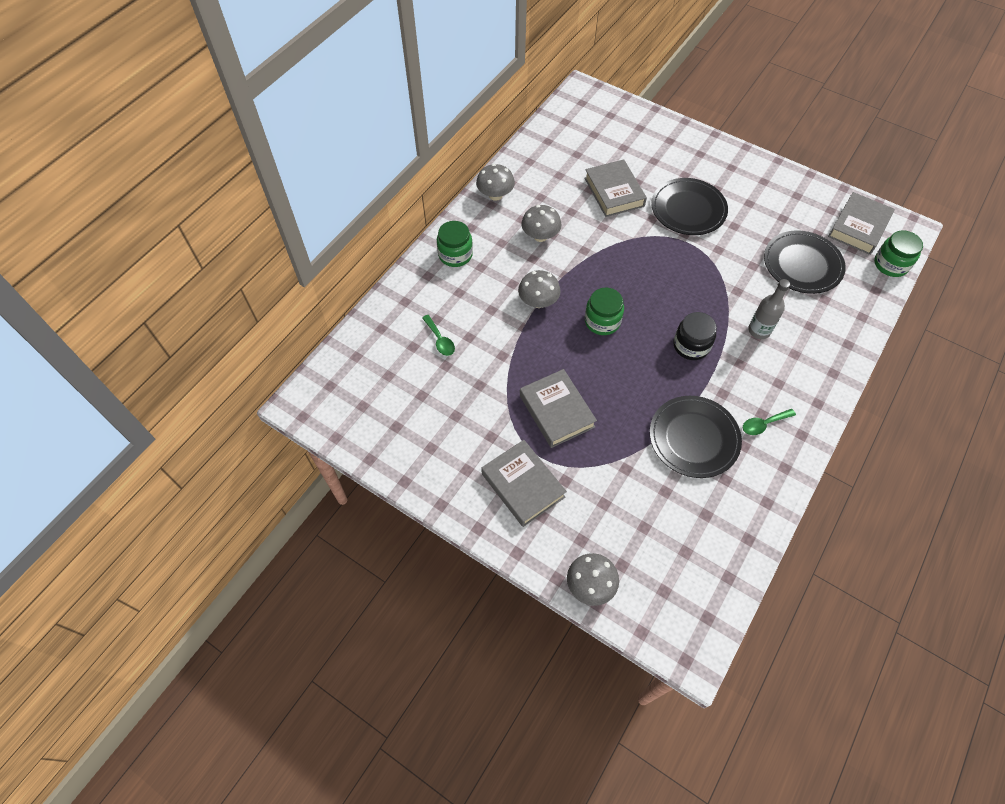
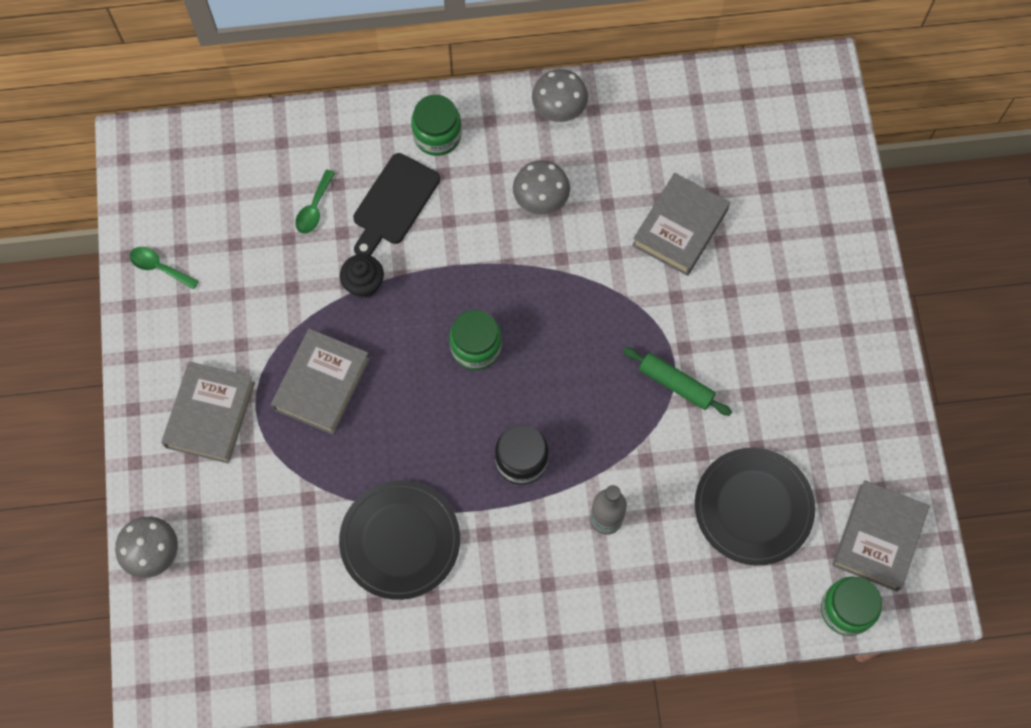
camera: 50 degrees right, 10 degrees up
(476, 300) = (394, 203): none -> black cutting board
(512, 348) = (364, 284): none -> black cupcake
(538, 302) = (446, 264): grey mushroom -> none
(688, 209) = (728, 326): black plate -> none
(703, 250) = (676, 384): none -> green rolling pin
(763, 424) = (477, 601): green spoon -> green spoon (159, 267)
(858, 227) = (878, 537): grey book -> grey book turned 60 degrees counterclockwise

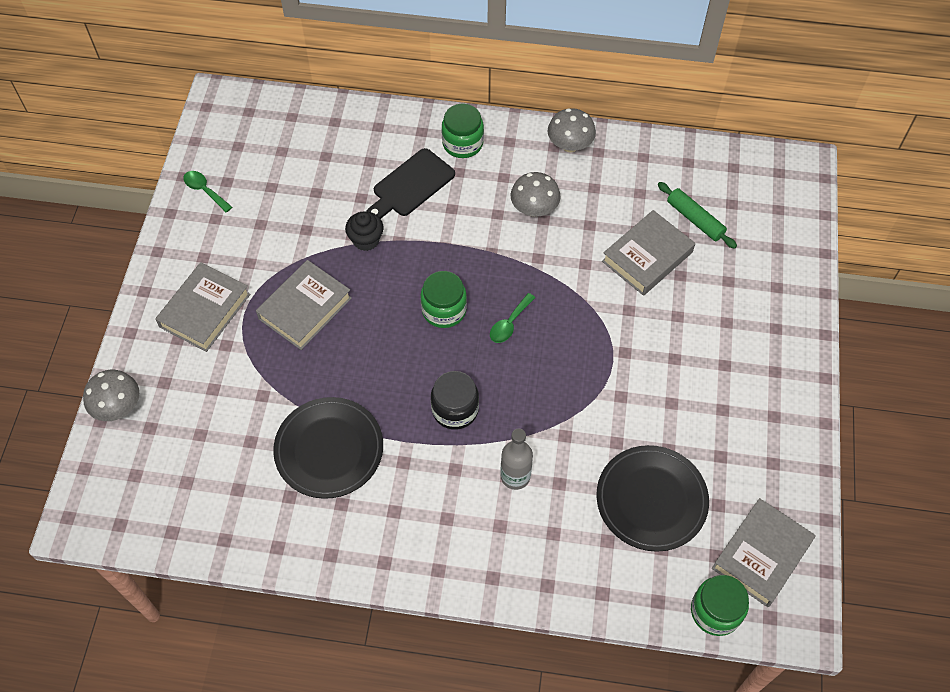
camera: 15 degrees right, 10 degrees down
(314, 208) = (344, 175): green spoon -> green spoon (509, 324)
(676, 384) = (609, 380): green rolling pin -> green rolling pin (695, 219)

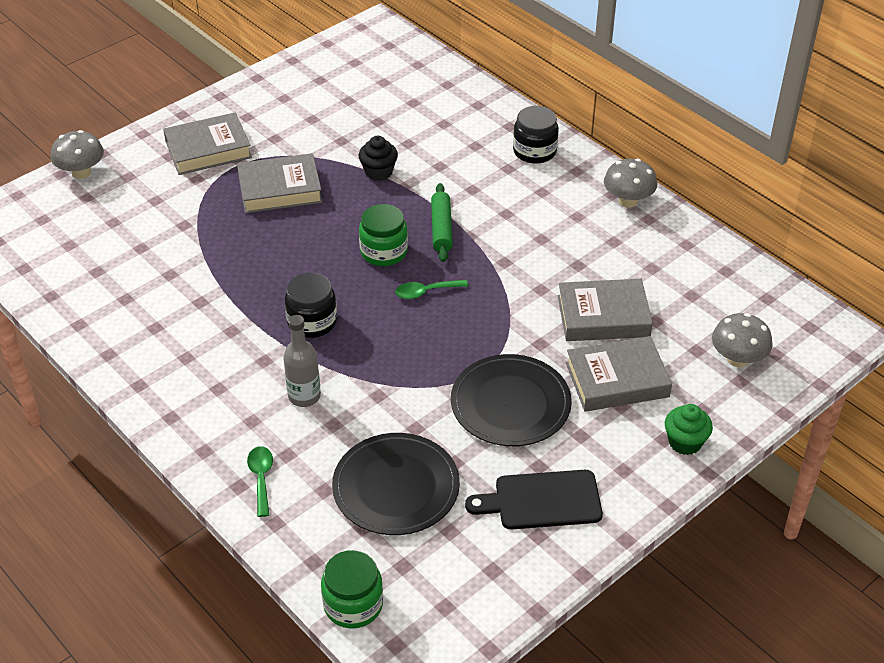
camera: 40 degrees right, 15 degrees down
(204, 190) = (297, 77): green spoon -> green spoon (261, 478)
(329, 449) = (188, 287): black plate -> black plate (510, 404)
(411, 185) = (458, 156): black cutting board -> black cutting board (542, 500)
(462, 143) = (534, 151): green jar -> black jar
(534, 209) = (542, 227): grey mushroom -> grey mushroom (737, 359)
(695, 219) = (681, 315): green rolling pin -> green rolling pin (441, 228)
(761, 555) = (444, 594): grey book -> grey book (617, 380)
(790, 321) = (685, 442): none -> green cupcake

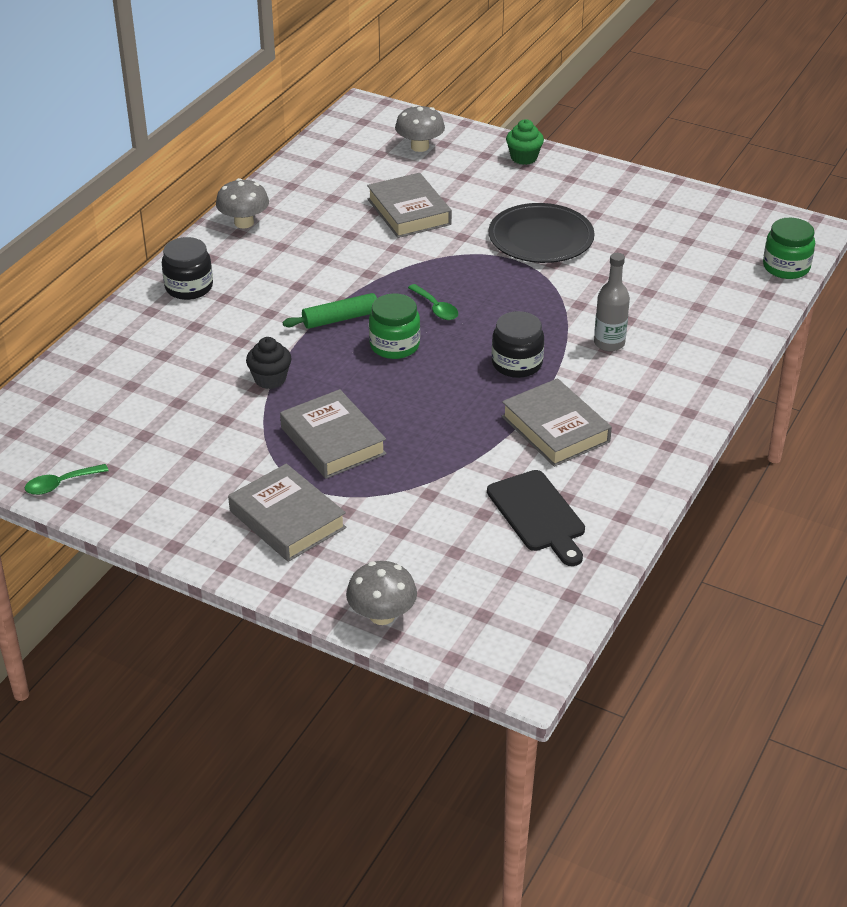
camera: 110 degrees left, 5 degrees down
(261, 478) = (712, 341): green spoon -> green spoon (60, 484)
(396, 487) = (667, 273): black plate -> none
(542, 500) = (626, 207): black cutting board -> black cutting board (538, 515)
(617, 380) = (479, 194): grey book -> grey book (555, 429)

